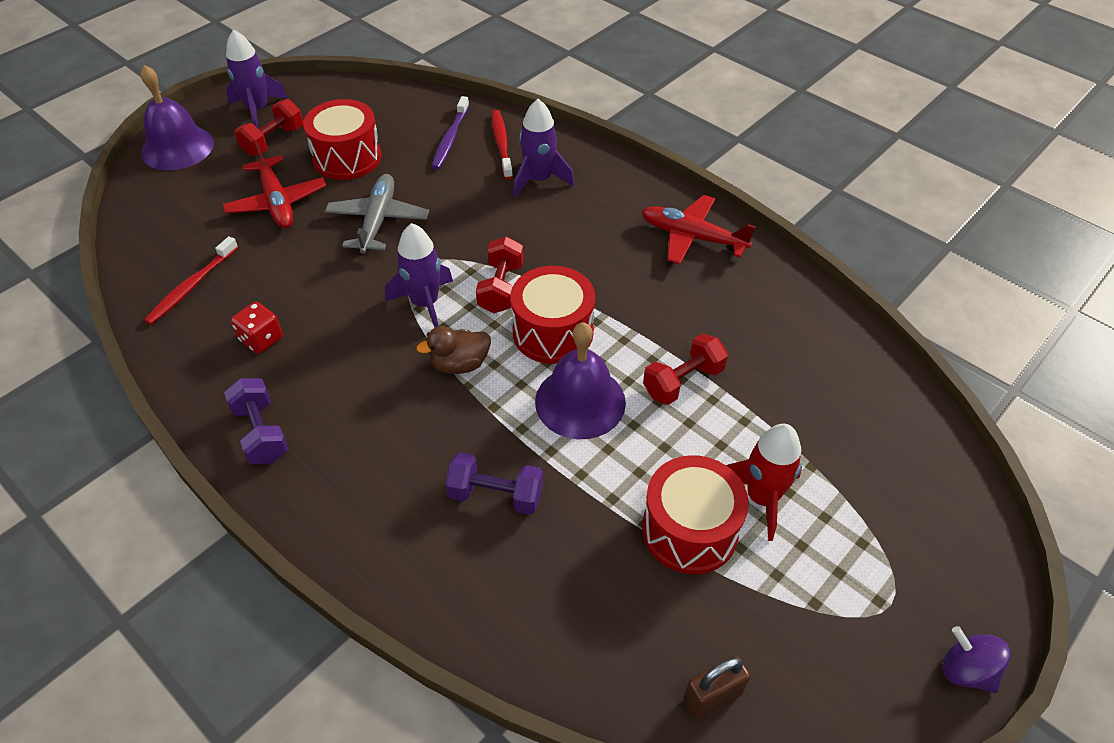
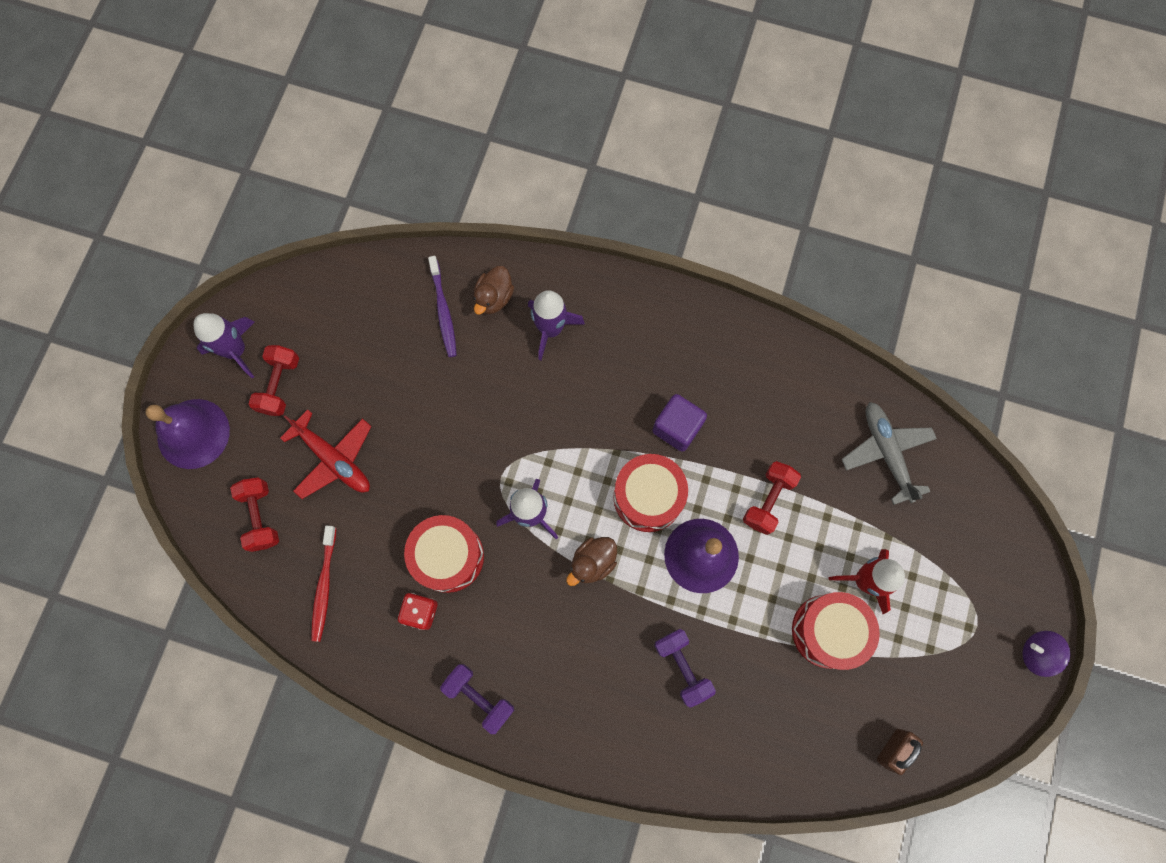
camera: 25 degrees left, 25 degrees up
(347, 158) = (363, 377): red drum -> red drum (448, 556)
(378, 221) = (437, 441): grey plane -> grey plane (886, 453)
(496, 495) = (682, 667): purple dumbbell -> purple dumbbell turned 75 degrees clockwise
(501, 144) = (494, 298): red toothbrush -> brown duck
(501, 288) = (583, 469): red dumbbell -> red dumbbell (261, 517)
(618, 289) = (677, 427): none -> purple cube
(692, 237) = (711, 342): red plane -> none

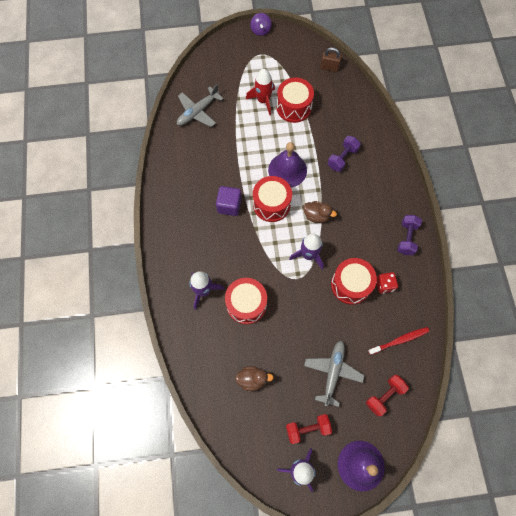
camera: 115 degrees left, 5 degrees down
(333, 459) = (332, 372): red plane -> grey plane
(443, 310) = (219, 355): purple toothbrush -> none
(494, 298) = (198, 330): brown duck -> brown duck (252, 379)
(499, 382) = (246, 304): none -> red drum
(768, 500) = (246, 152): red dumbbell -> none

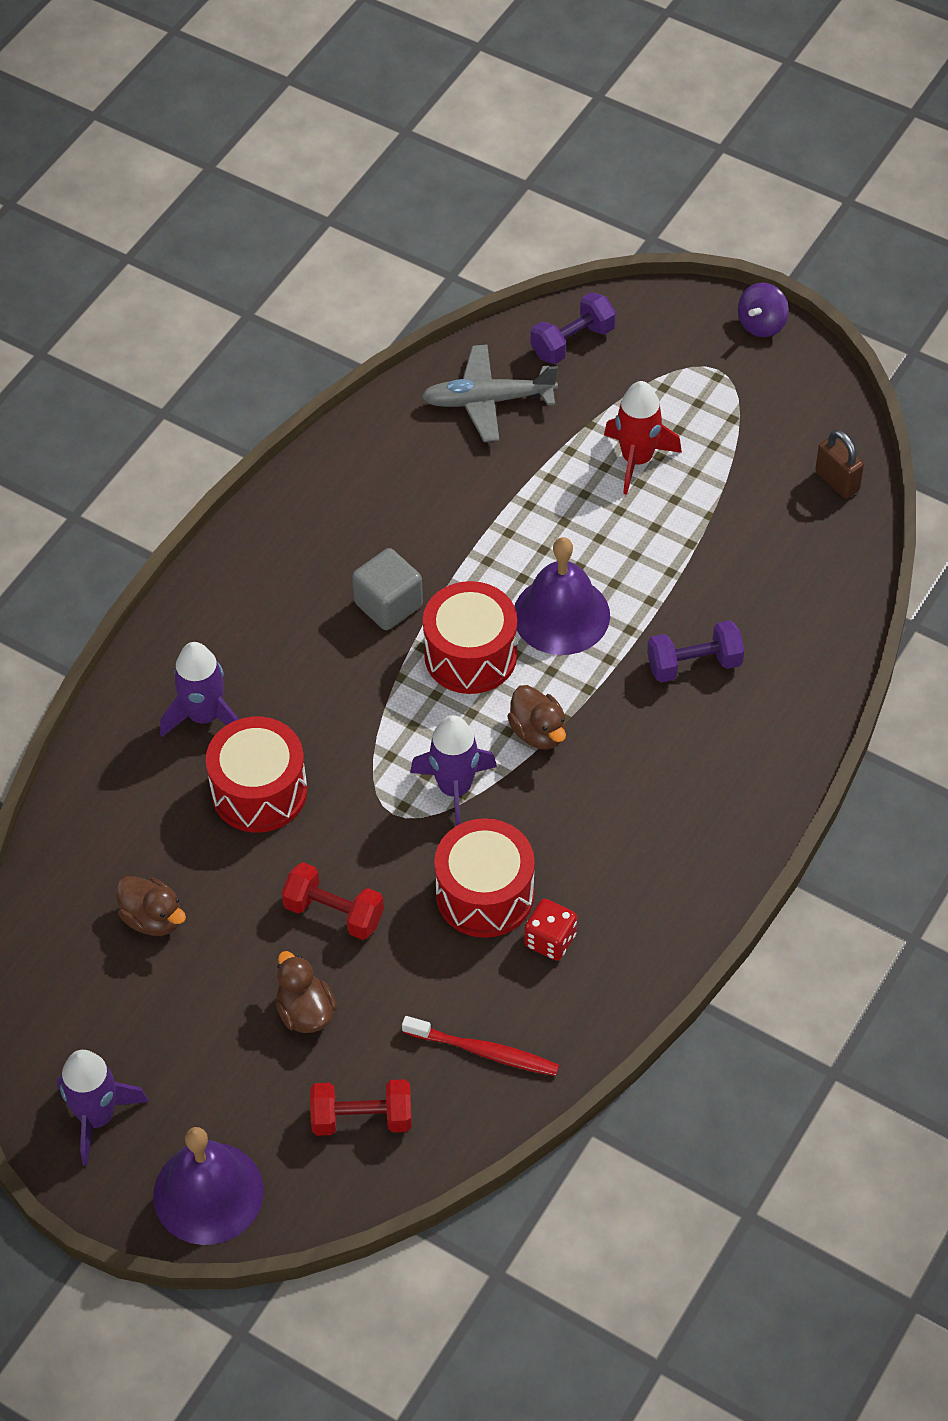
camera: 40 degrees right, 15 degrees down
(229, 205) = (388, 604): purple cube -> grey cube
(294, 107) = (687, 510): red drum -> none
(307, 428) = (172, 1066): red dumbbell -> red dumbbell (334, 913)
(332, 372) = (305, 1012): grey plane -> brown duck
(406, 238) = (678, 891): purple dumbbell -> purple dumbbell (572, 342)

